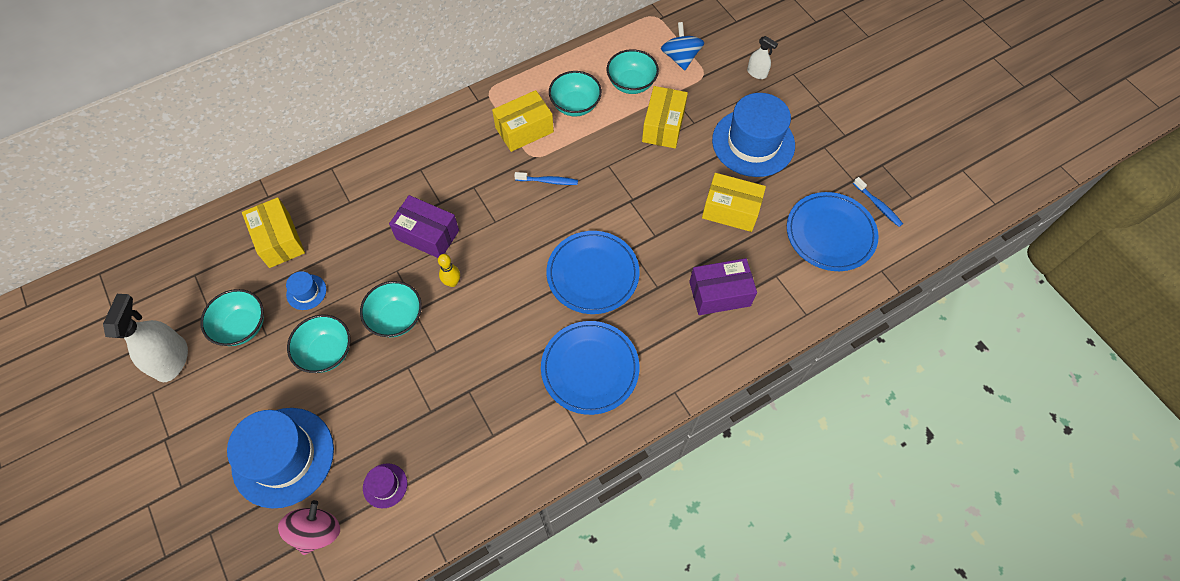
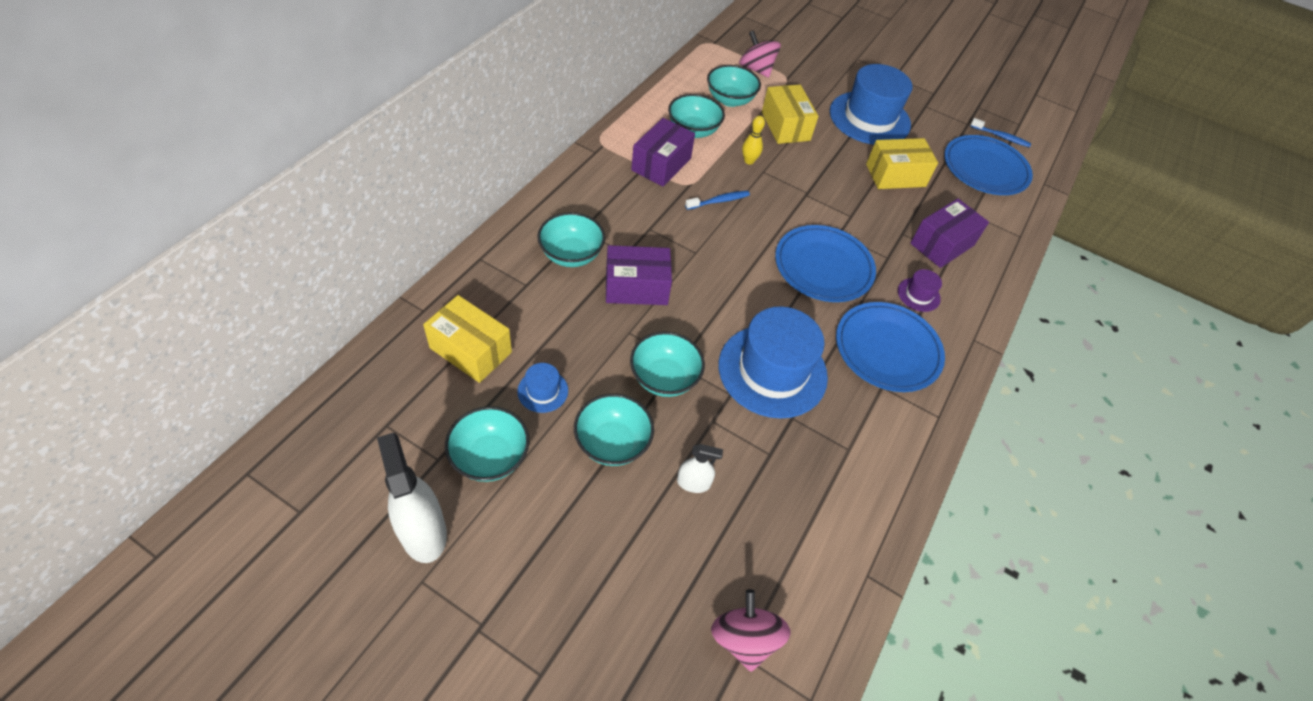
camera: 35 degrees left, 10 degrees down
(283, 457) = (644, 576): blue hat -> blue hat (772, 371)
(385, 485) = (781, 551): purple hat -> purple hat (918, 295)
(398, 188) = (571, 255): none -> turquoise bowl
(452, 282) = (696, 322): yellow bowling pin -> yellow bowling pin (749, 161)
(524, 130) = (661, 164): yellow box -> purple box
(680, 58) = (756, 69): blue spinning top -> pink spinning top
(757, 73) = (828, 65): white spray bottle -> white spray bottle (693, 483)

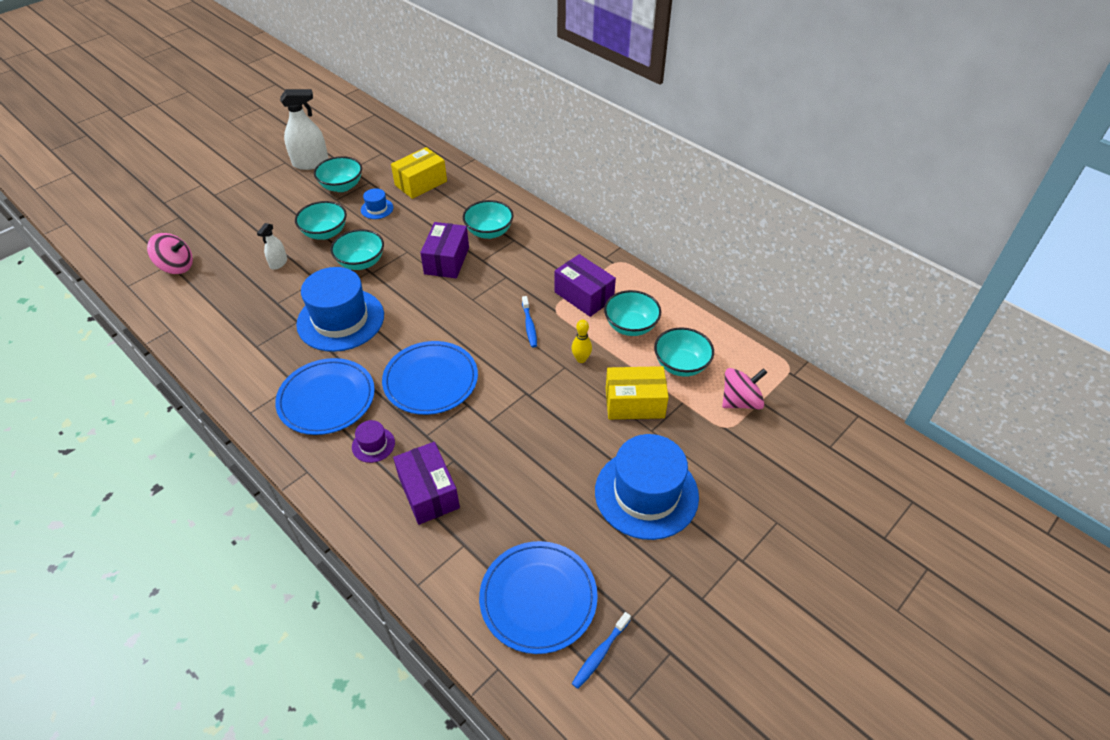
camera: 110 degrees right, 5 degrees down
(895, 175) = (541, 485): yellow box -> none

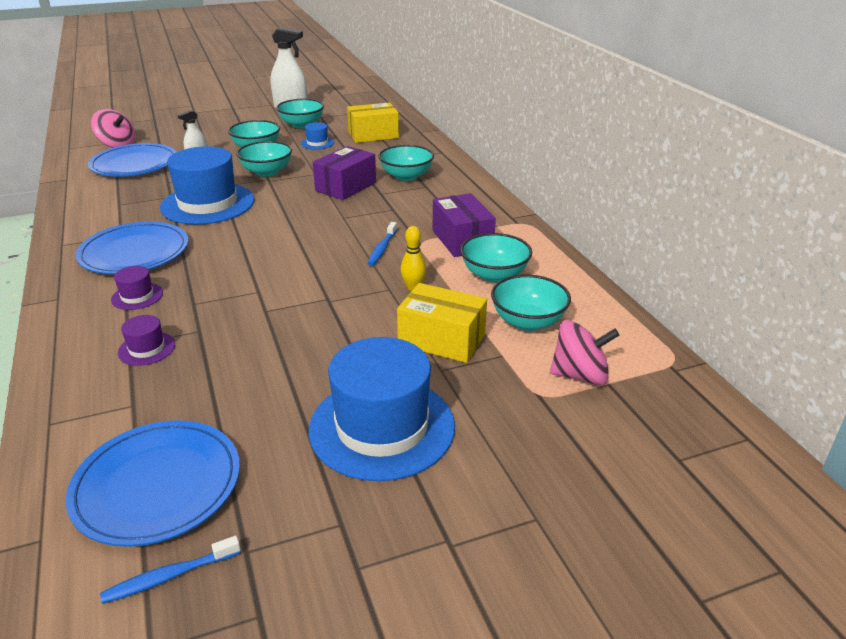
camera: 25 degrees right, 15 degrees down
(428, 492) = (147, 348): purple box -> purple hat
(431, 380) = (242, 264): blue plate -> blue plate (134, 164)

